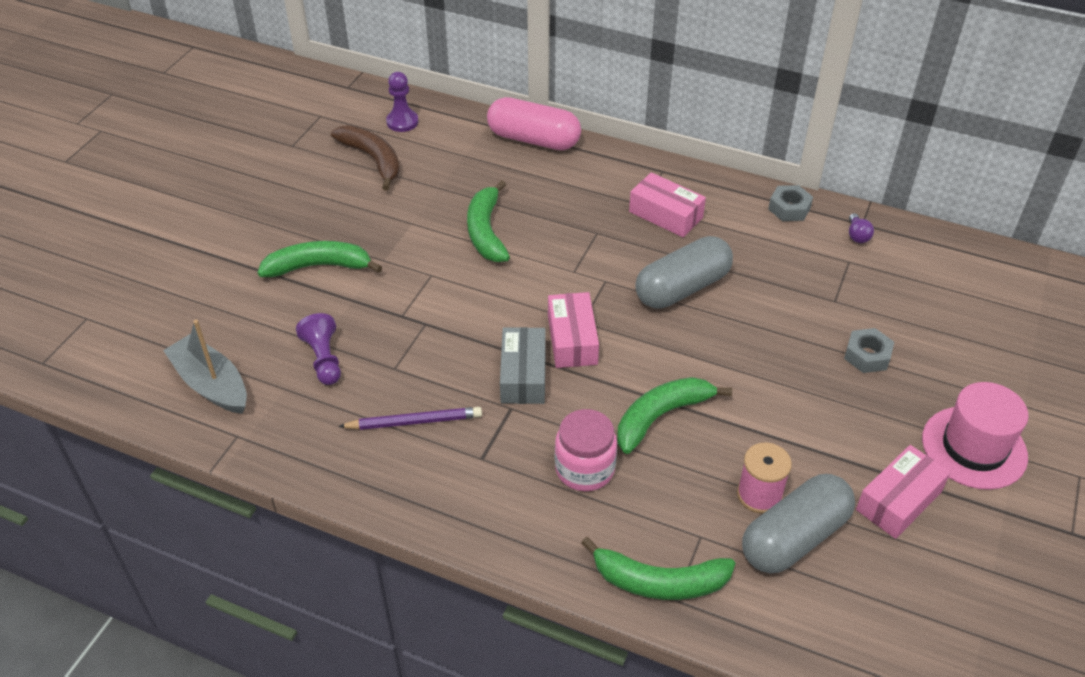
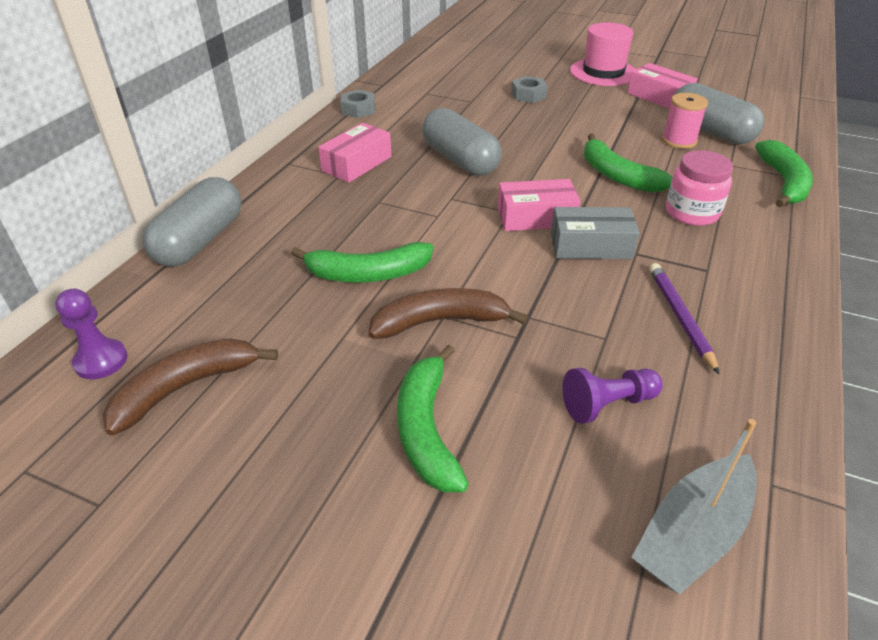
camera: 90 degrees left, 5 degrees down
(424, 273) = (440, 321): none -> brown banana
(533, 139) = (200, 241): pink capsule -> grey capsule
(857, 235) = (396, 87): purple light bulb -> none

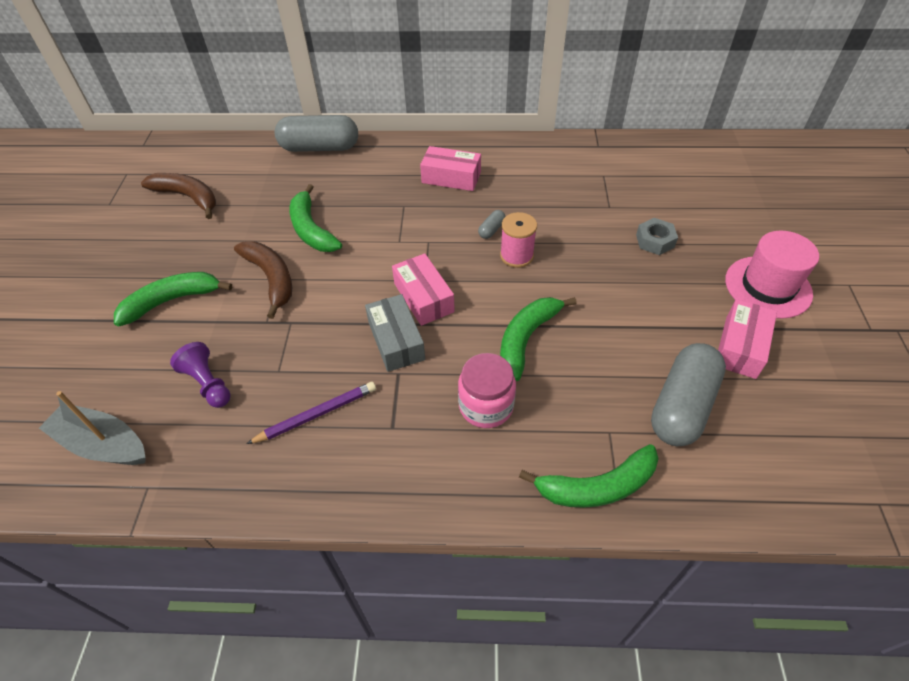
camera: 70 degrees right, 10 degrees up
(101, 361) = (202, 161): purple pawn -> none
(358, 109) = (541, 149): grey nut -> none
(460, 160) = (491, 230): grey capsule -> grey capsule, size x0.41
(679, 141) = (636, 379): pink spool -> pink spool (516, 256)

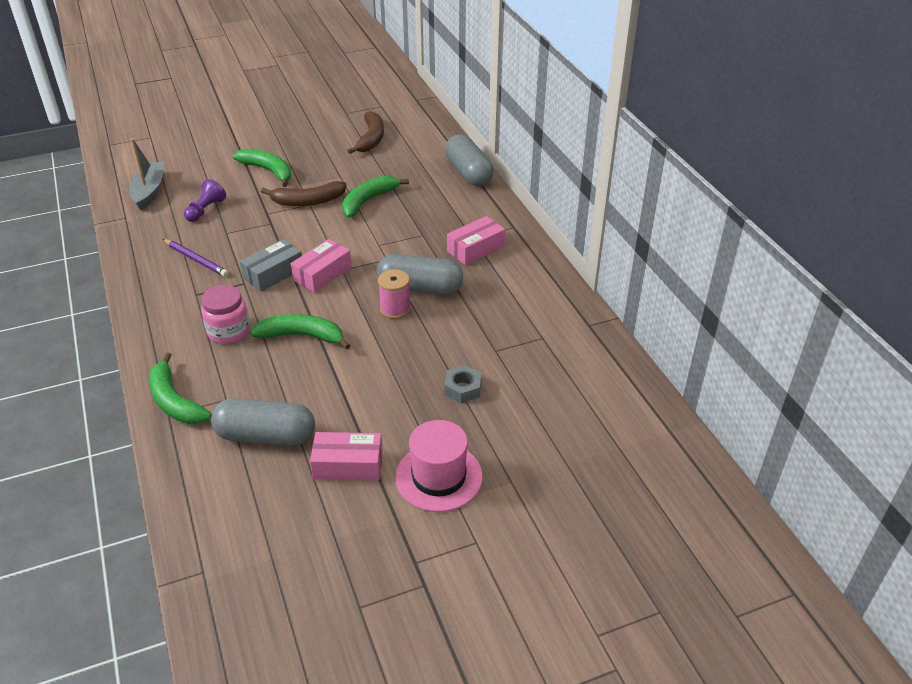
camera: 65 degrees right, 10 degrees down
(271, 279) = (308, 201): brown banana -> brown banana turned 45 degrees clockwise
(451, 177) = (475, 248): pink box -> pink box turned 60 degrees clockwise
(491, 230) = (420, 288): grey capsule -> grey capsule, size x2.45

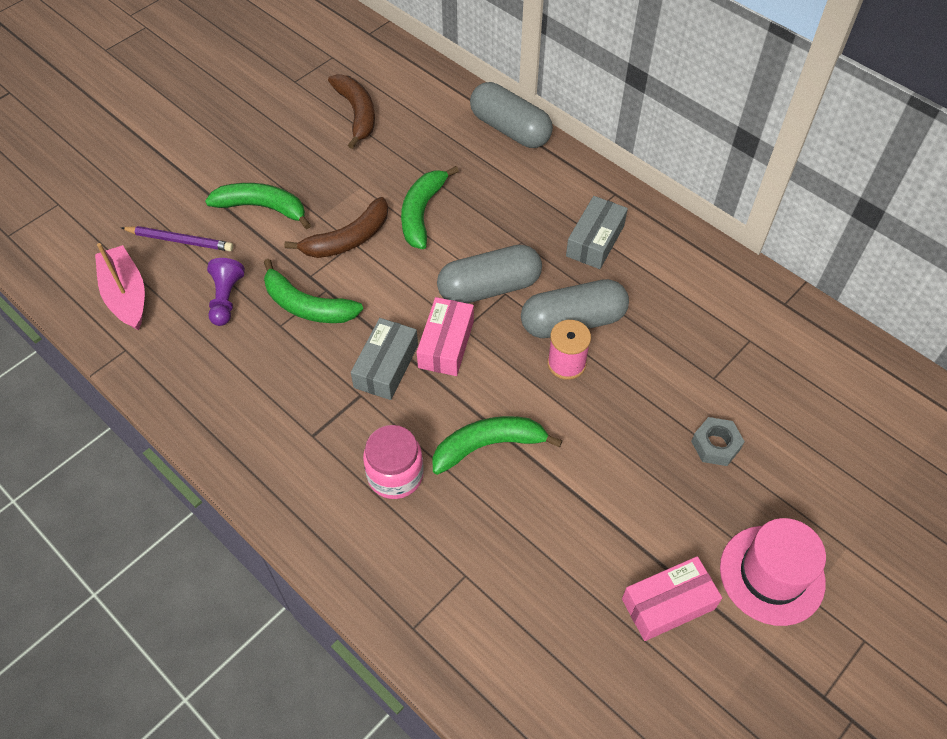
camera: 25 degrees left, 15 degrees up
(149, 191) = (126, 295): grey boat -> pink boat
(175, 401) = (407, 606): green banana -> green banana (307, 306)
(196, 260) = (273, 382): purple pencil -> purple pencil (180, 240)
(266, 436) = (550, 606): grey capsule -> grey capsule (489, 288)
(475, 248) = (595, 241): pink box -> grey box

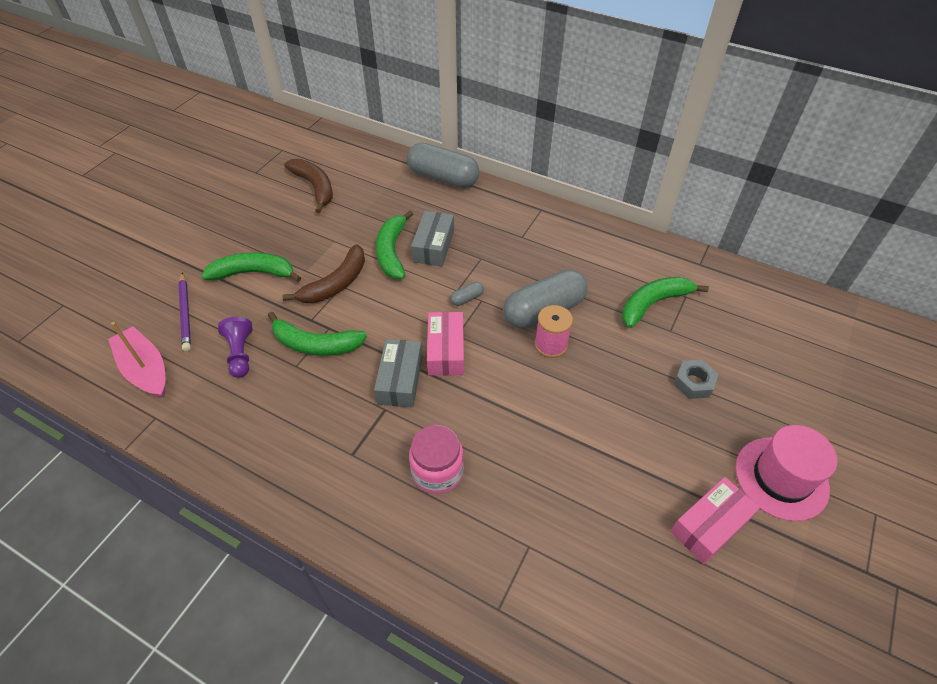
camera: 15 degrees left, 5 degrees down
(180, 240) = (186, 313): purple pencil -> purple pencil turned 75 degrees clockwise
(488, 446) = (510, 427): green banana -> green banana (653, 304)
(489, 288) = (467, 298): grey capsule -> grey capsule, size x0.41
(595, 241) = (538, 246): grey box -> grey box (433, 246)

